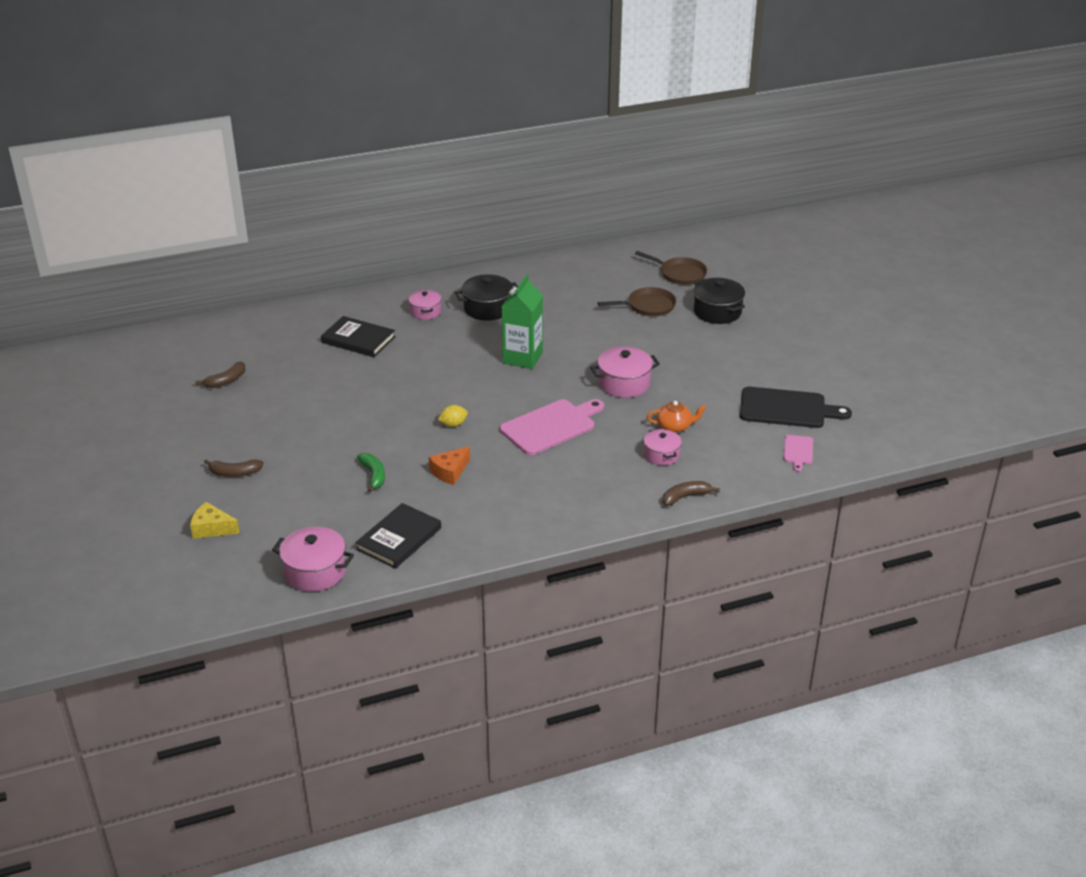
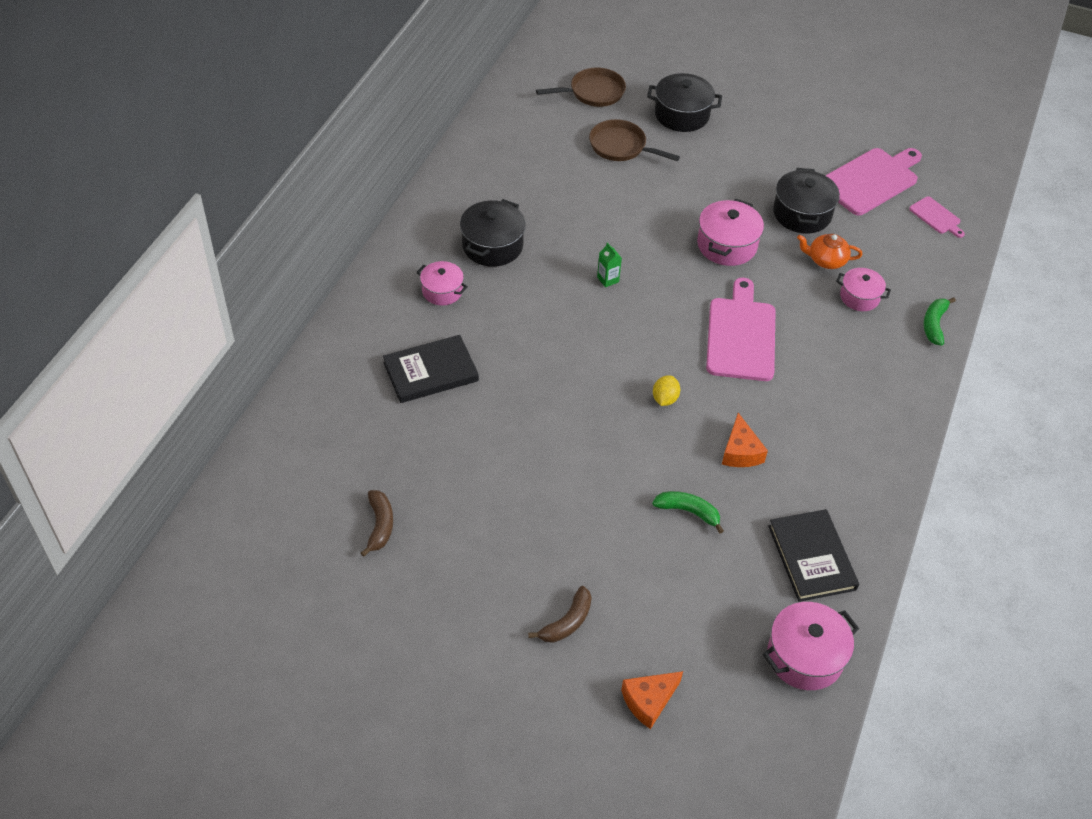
camera: 50 degrees left, 15 degrees up
(212, 528) = (649, 701): yellow cheese -> orange cheese
(522, 358) = (608, 279): green carton -> green carton, size x0.42
(648, 306) = (621, 146): brown pan -> brown pan turned 90 degrees counterclockwise
(675, 426) = (826, 260): orange teapot -> orange teapot turned 120 degrees counterclockwise
(685, 497) = (934, 324): brown banana -> green banana
(703, 397) = (802, 214): none -> black pot
(787, 409) = (871, 180): black cutting board -> pink cutting board

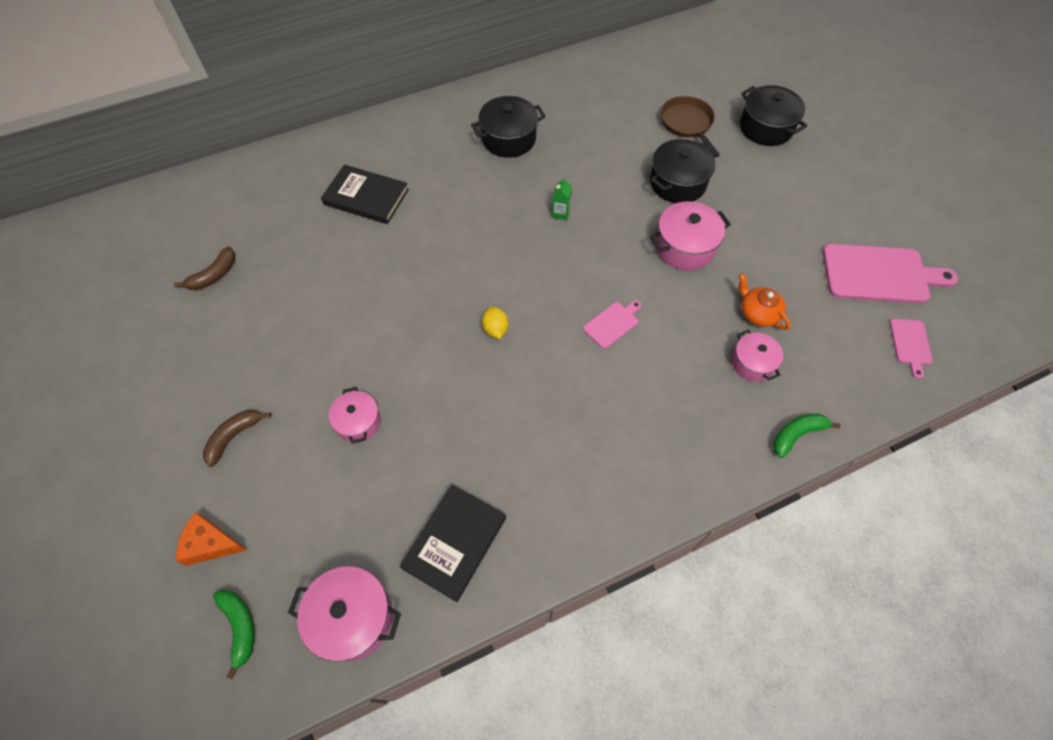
camera: 45 degrees right, 10 degrees up
(442, 291) = (439, 148): pink pot -> pink pot (358, 422)
(567, 622) = (234, 436): brown banana -> brown banana turned 135 degrees clockwise
(593, 92) = (712, 74): brown pan -> none
(664, 399) = (495, 329): yellow lemon -> yellow lemon turned 75 degrees counterclockwise
(688, 511) = (409, 427): green banana -> green banana (240, 627)
(740, 451) = (503, 412): orange cheese -> none
(741, 335) = (612, 324): pink cutting board -> pink cutting board, size x0.49
(802, 214) = (780, 263): black pot -> black pot (677, 183)

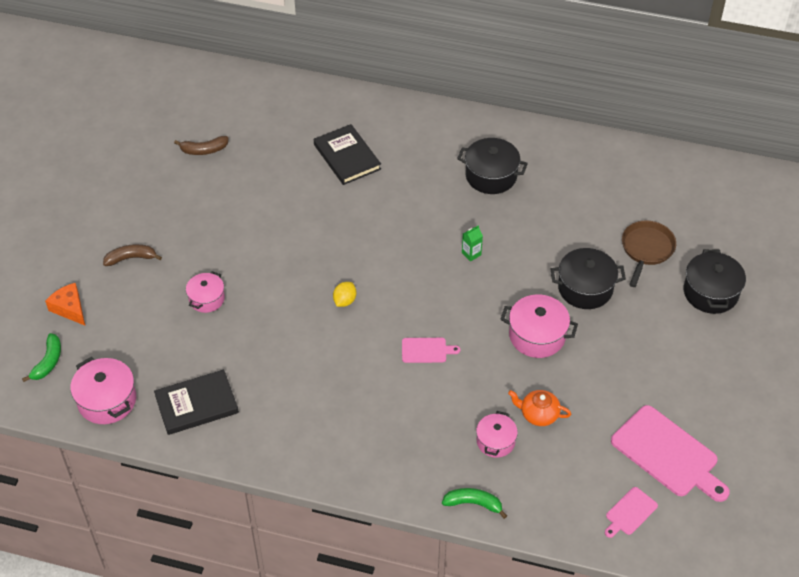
camera: 40 degrees right, 10 degrees down
(757, 313) = (538, 414): orange teapot -> orange teapot turned 75 degrees counterclockwise

